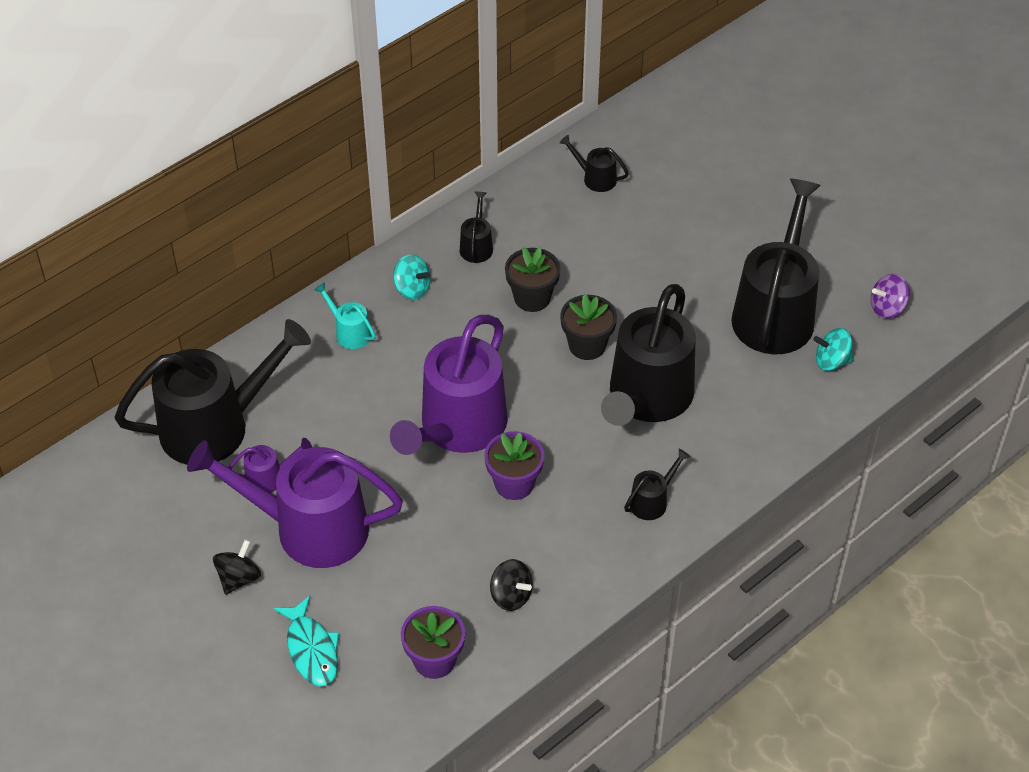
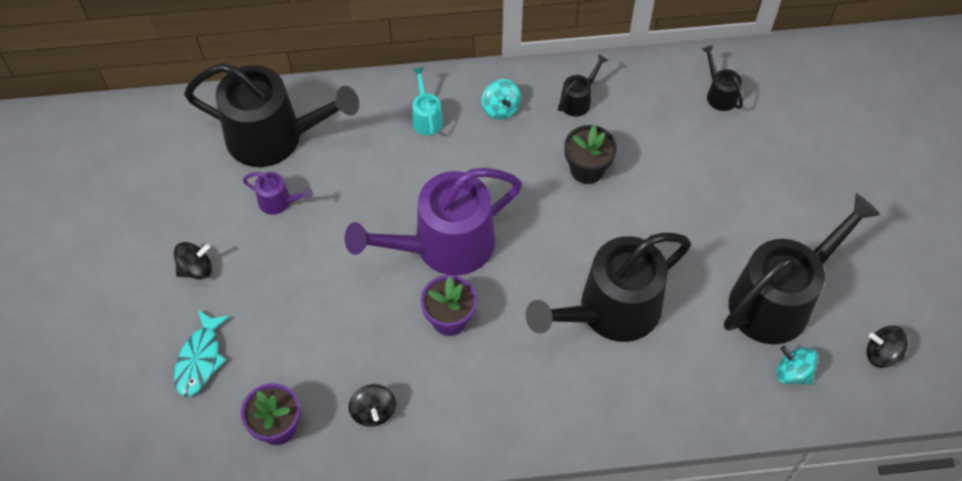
camera: 35 degrees right, 10 degrees up
(309, 528) = (274, 260): purple watering can -> none
(587, 345) = (598, 236): black flower pot -> none
(652, 501) = (544, 402): black watering can -> none
(887, 308) = (881, 354): purple spinning top -> black spinning top

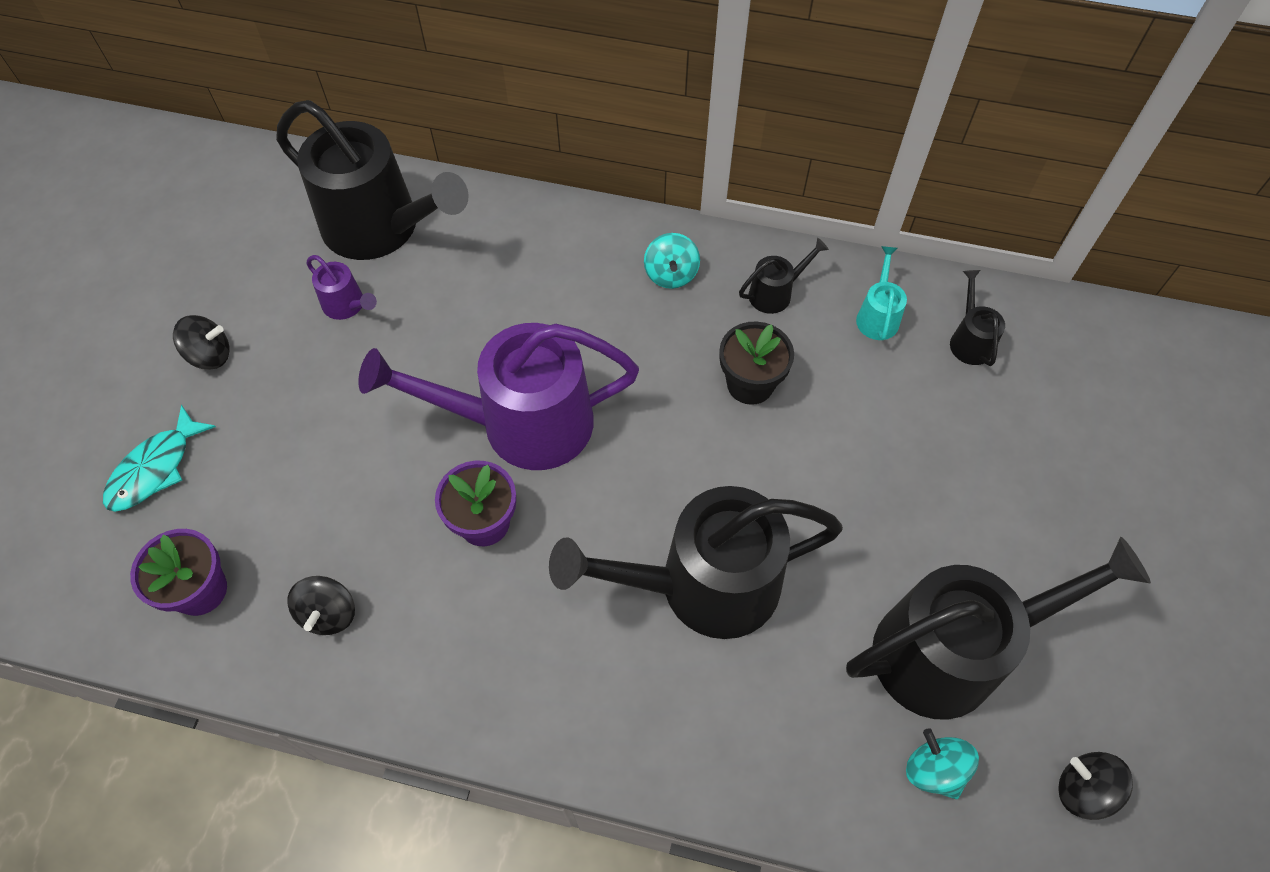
camera: 20 degrees right, 0 degrees up
(426, 118) = (573, 258): turquoise watering can -> turquoise watering can (877, 316)

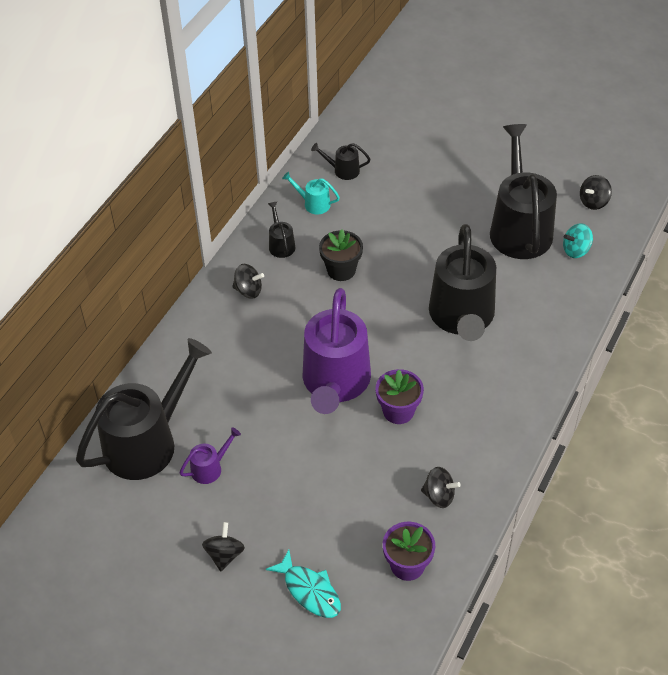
camera: 75 degrees left, 10 degrees down
(671, 274) = (248, 290): turquoise spinning top -> black spinning top

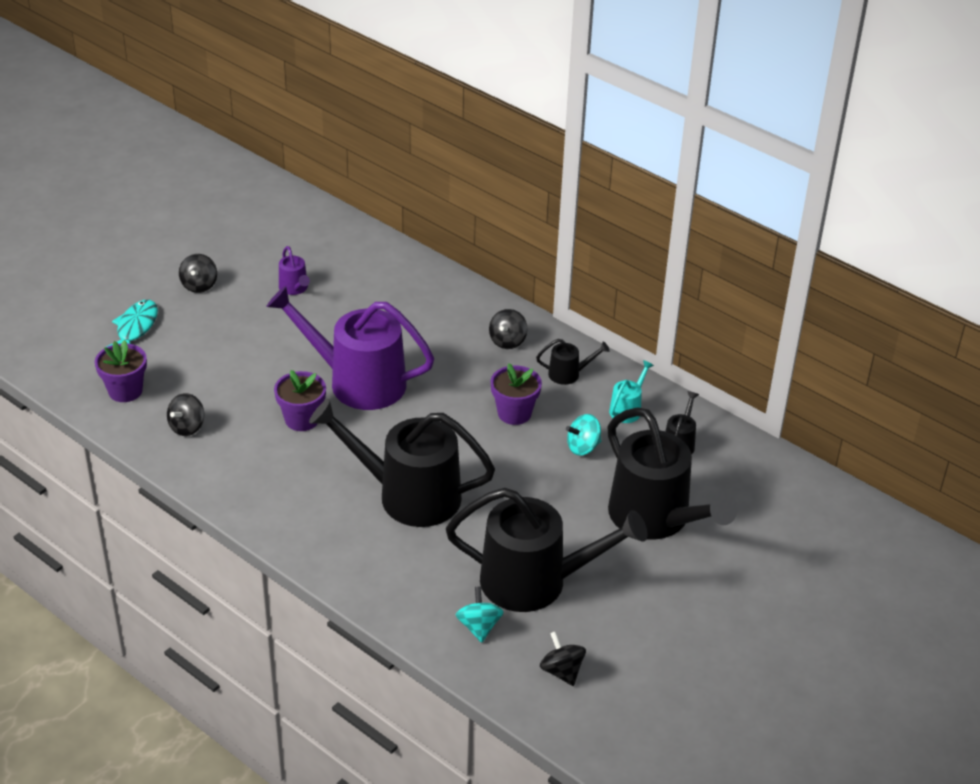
camera: 100 degrees right, 10 degrees down
(147, 442) = (342, 256): black watering can -> black watering can (655, 518)
(224, 555) = (199, 285): black spinning top -> black spinning top turned 75 degrees clockwise
(309, 590) = (135, 328): turquoise fish -> turquoise fish turned 135 degrees clockwise
(341, 270) = (514, 413): black flower pot -> purple flower pot
(367, 223) = (583, 447): none -> turquoise spinning top

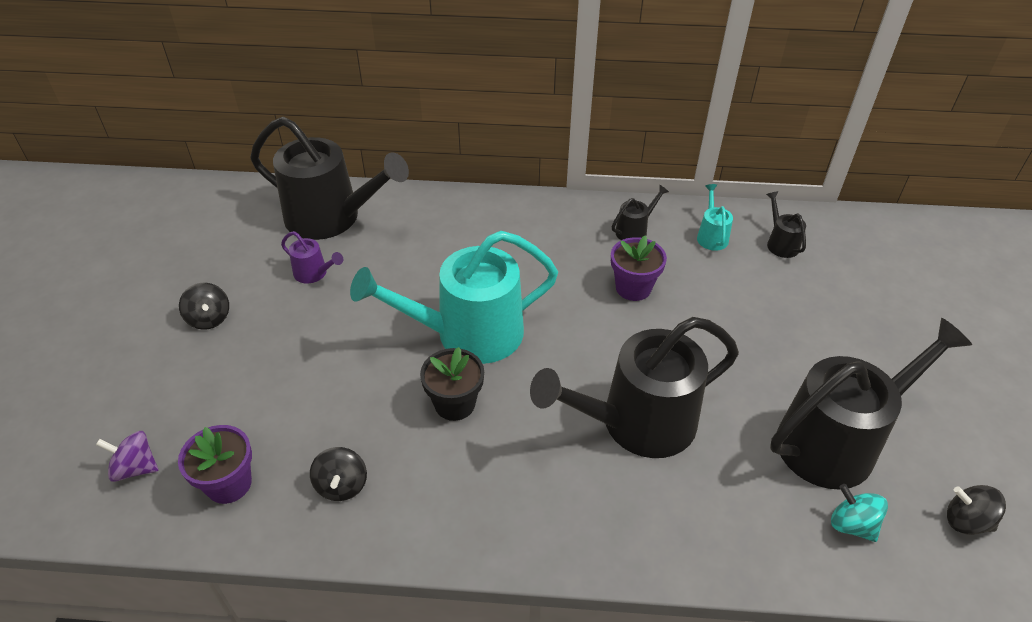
camera: 35 degrees left, 5 degrees up
(82, 354) = (135, 468): none -> purple spinning top
(135, 328) = (176, 401): turquoise fish -> none
(302, 419) = (455, 404): purple flower pot -> black flower pot
(358, 382) = (468, 334): purple watering can -> turquoise watering can
(507, 341) = (555, 227): black spinning top -> none
(583, 447) = (719, 287): turquoise spinning top -> none
(655, 518) = (844, 318): black watering can -> black watering can (331, 218)

